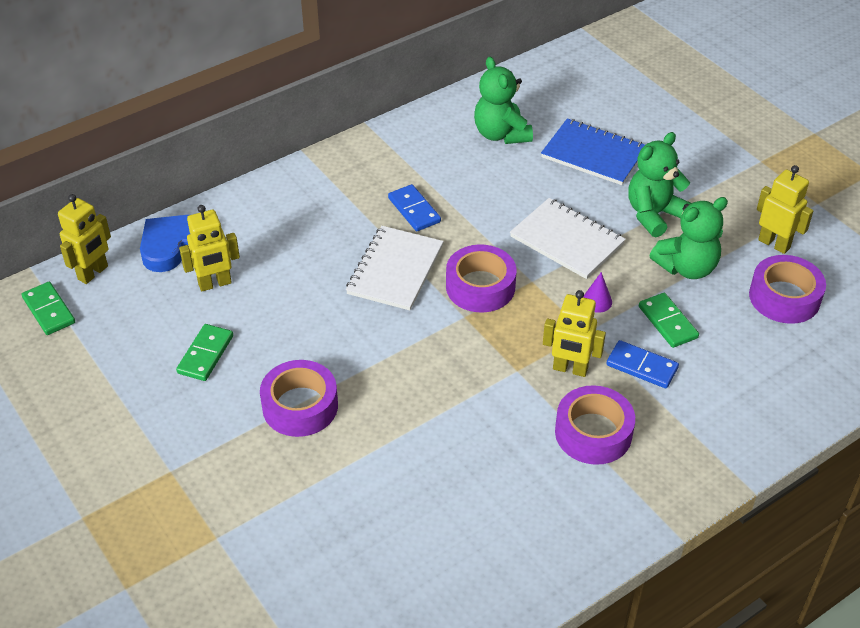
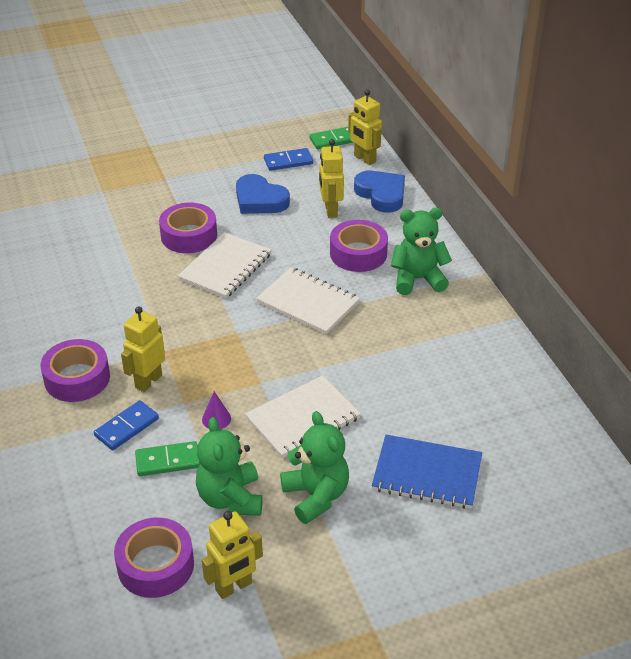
camera: 105 degrees right, 5 degrees down
(205, 354) = (260, 200): green domino -> blue heart
(354, 354) = (225, 267): none -> white notebook
(414, 210) = (380, 327): blue domino -> blue domino (288, 161)
(480, 287) = (267, 348): purple tape -> purple tape (358, 253)
(501, 134) = (478, 408): green teddy bear -> green teddy bear (418, 279)
(593, 154) = (427, 474): blue notebook -> blue notebook turned 60 degrees clockwise

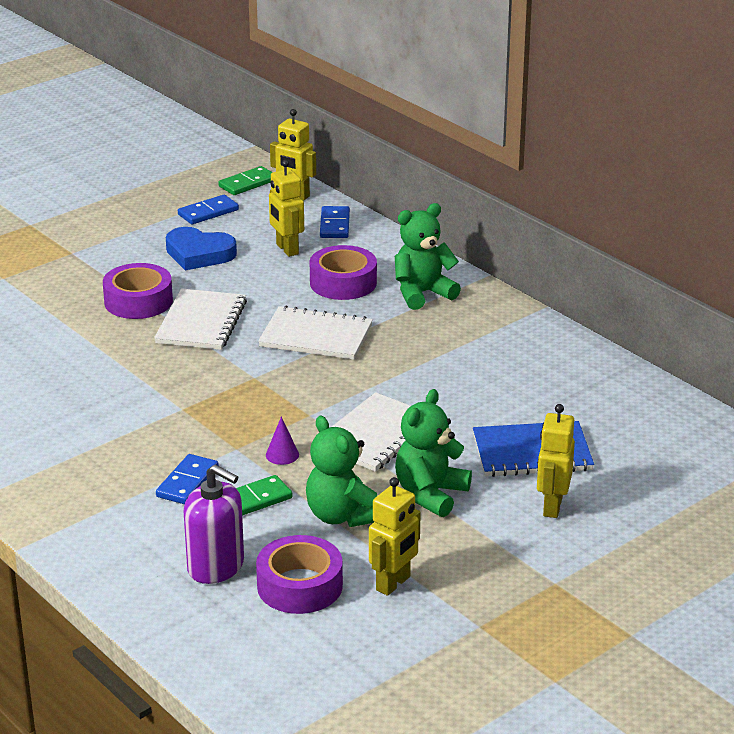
camera: 20 degrees left, 10 degrees down
(77, 378) = (99, 452): purple tape -> none
(100, 523) = (216, 566): none -> purple soap dispenser
(148, 381) = (183, 438): yellow robot -> yellow robot (552, 507)
(316, 496) = (430, 494): green teddy bear -> green teddy bear turned 105 degrees counterclockwise
(381, 194) = (335, 225): blue heart -> blue domino

